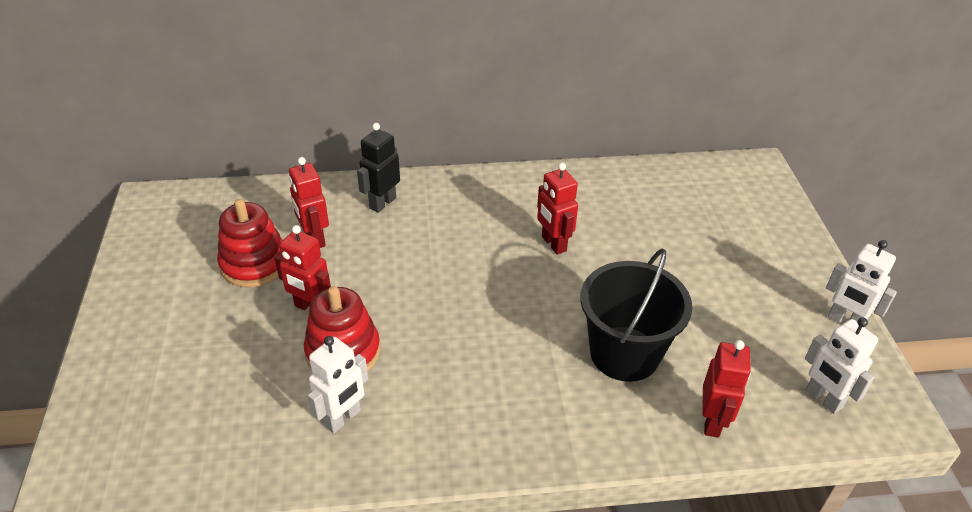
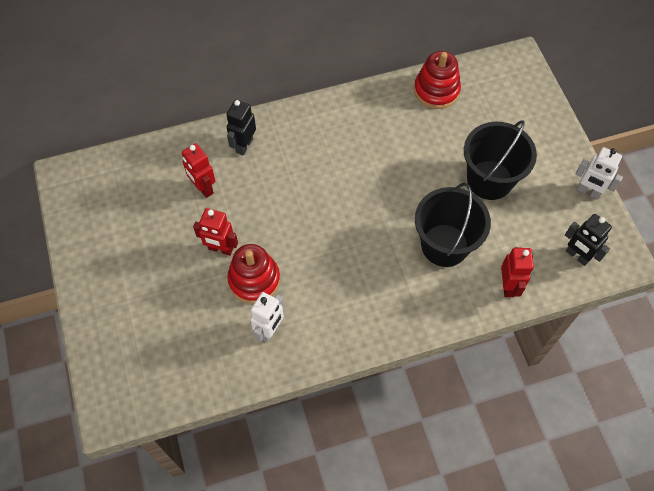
camera: 10 degrees left, 20 degrees up
(254, 264) = (166, 218): red stacking toy -> red stacking toy (436, 90)
(553, 244) = (379, 161): red robot -> none
(701, 287) = (489, 180): none -> black bucket
(823, 399) = (577, 256): white robot -> black robot

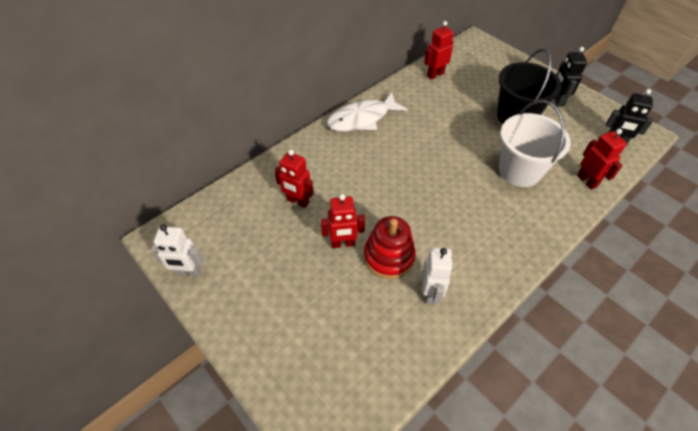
camera: 25 degrees left, 10 degrees down
(244, 145) = (313, 158): black robot -> black robot (557, 101)
(320, 118) = (362, 119): none -> white fish
(436, 90) = (435, 74): red stacking toy -> red robot
(444, 245) = (519, 171): black bucket -> white bucket
(588, 191) = (586, 100): white robot -> white robot (188, 272)

